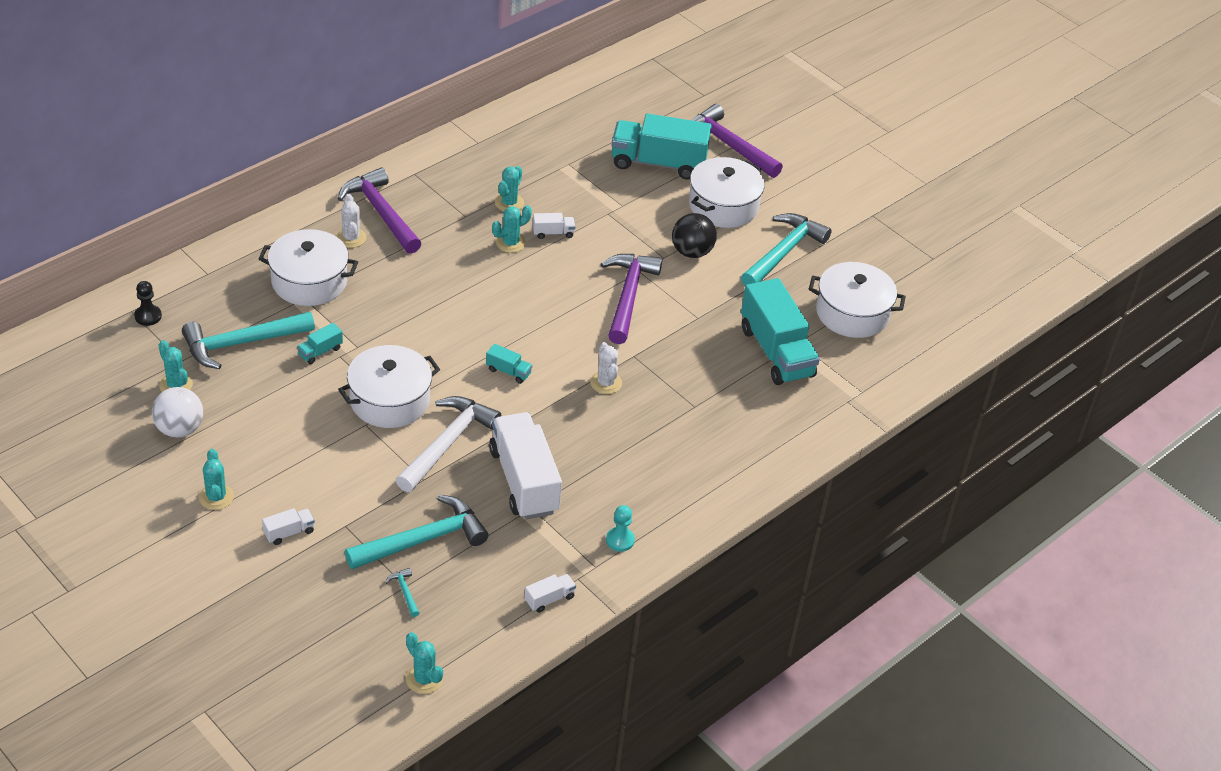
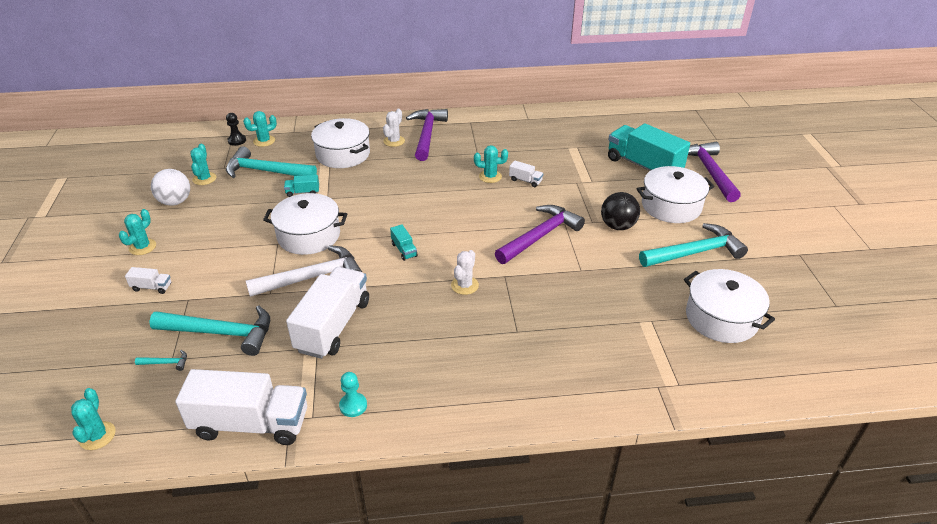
camera: 40 degrees right, 5 degrees down
(405, 592) = (166, 363): turquoise hammer -> turquoise hammer turned 75 degrees clockwise
(509, 203) = (513, 155): turquoise cactus -> turquoise cactus (264, 141)
(549, 599) = (251, 424): white truck -> white truck, size x2.38
(776, 352) = (625, 320): turquoise truck -> none

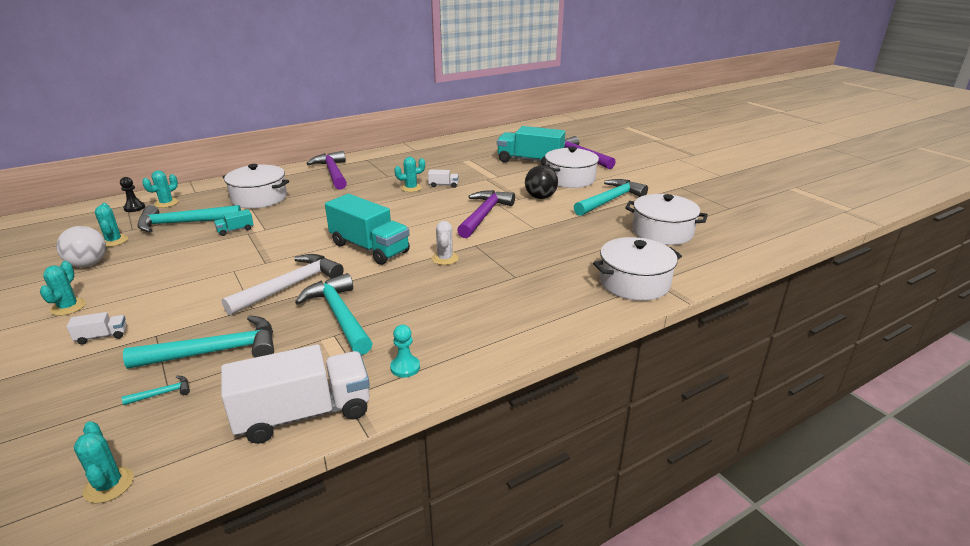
camera: 25 degrees left, 10 degrees down
(309, 235) = (264, 258): white pot -> white pot (634, 282)
(333, 326) = (339, 315): white truck -> turquoise hammer
(394, 141) = (304, 181): white cactus -> none
(404, 250) = (369, 248): turquoise truck -> turquoise truck, size x2.38

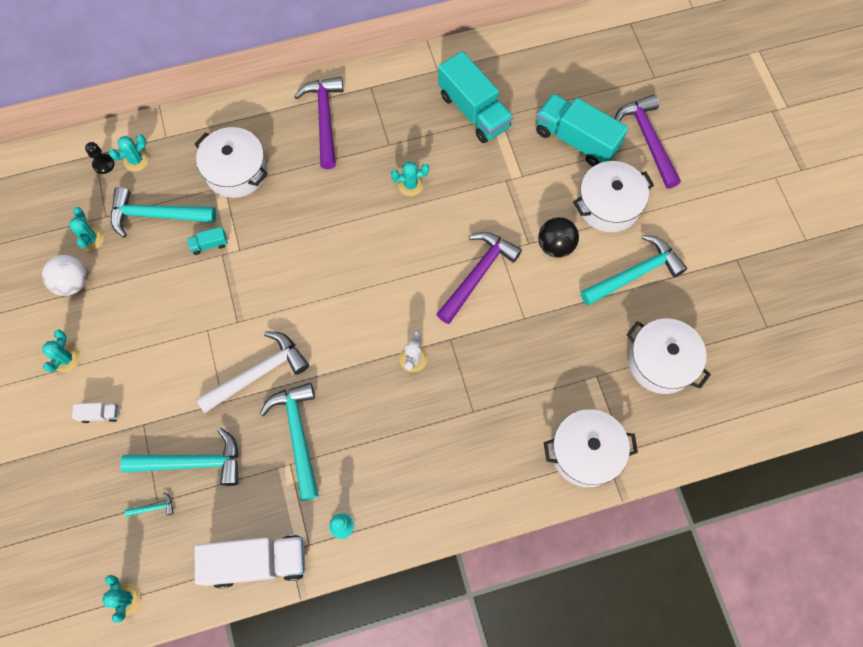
camera: 15 degrees right, 40 degrees up
(369, 248) = (342, 318): turquoise truck -> turquoise truck (474, 111)
(443, 185) = (450, 186): white truck -> none

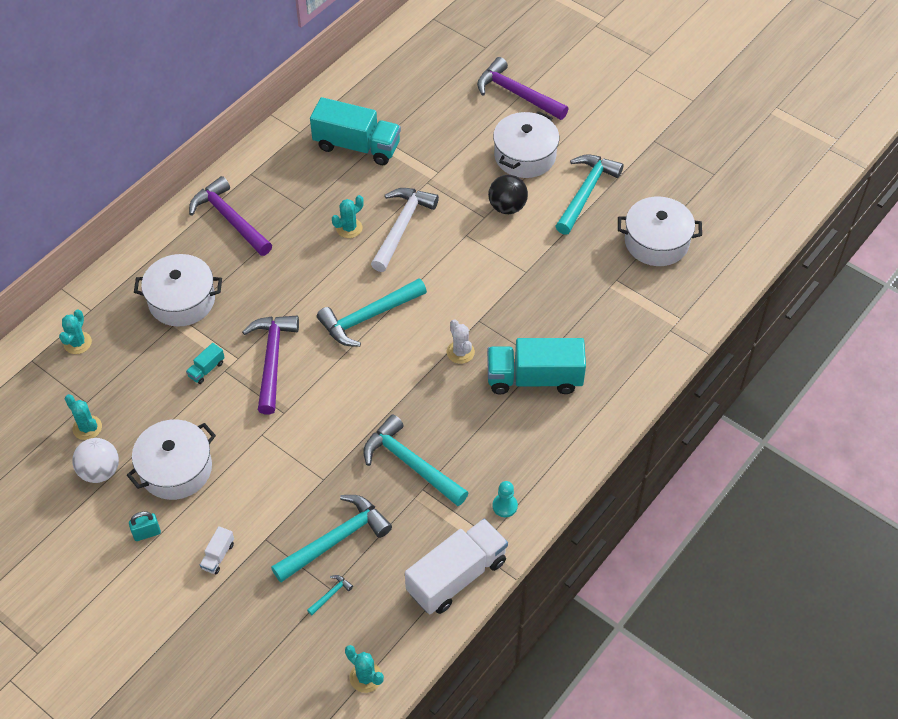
camera: 35 degrees left, 15 degrees down
(66, 359) = (147, 533): turquoise cactus -> turquoise padlock
(100, 414) = (218, 556): white truck -> white truck turned 150 degrees clockwise
(103, 164) = (47, 363): black pawn -> none
(156, 215) = (135, 374): turquoise hammer -> turquoise hammer (368, 317)
(258, 373) = (336, 439): white hammer -> white hammer (402, 227)
(478, 274) = (461, 262): purple hammer -> purple hammer (272, 359)
(576, 140) = (460, 123): turquoise truck -> turquoise truck (534, 378)
(585, 452) = (652, 336): white pot -> white pot (176, 469)

